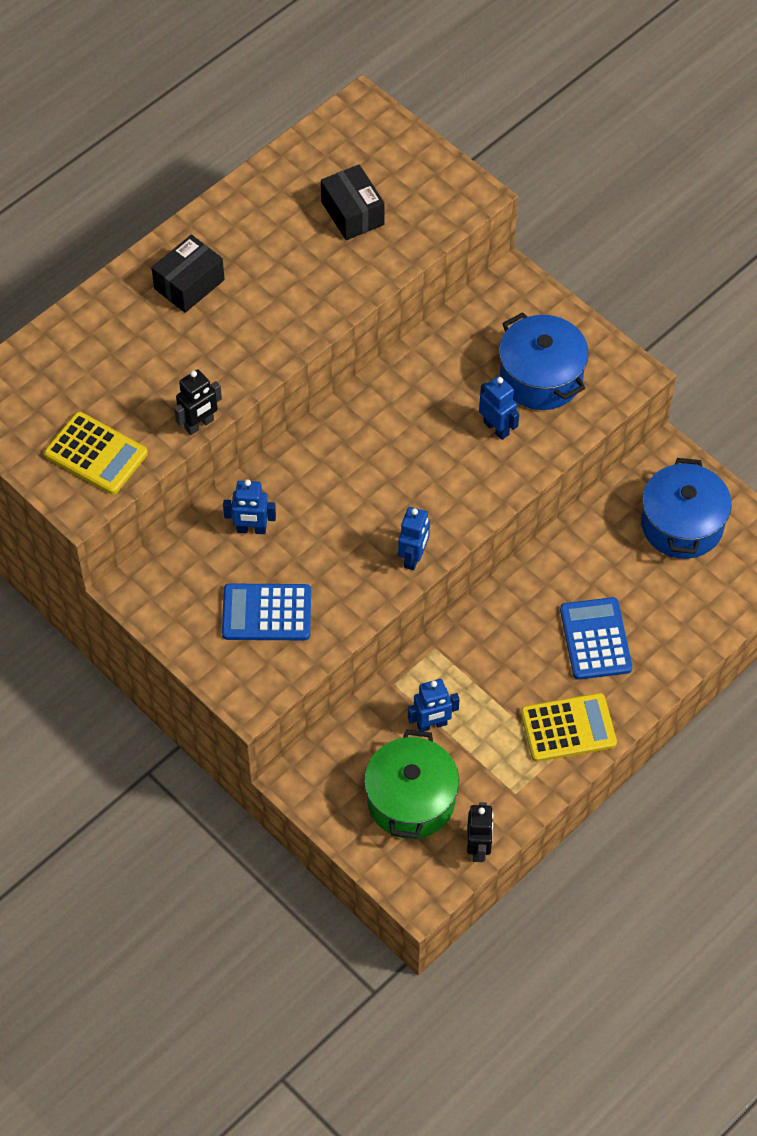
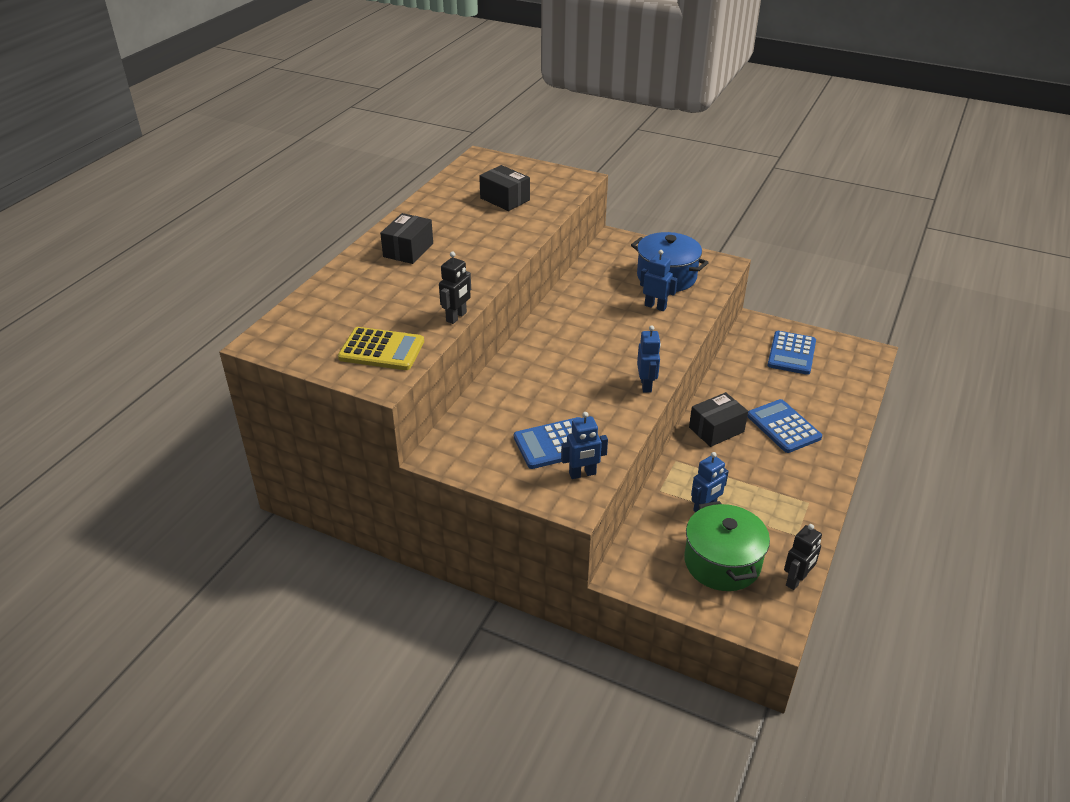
camera: 20 degrees left, 20 degrees down
(251, 529) = (514, 397): blue robot -> blue robot (582, 474)
(478, 848) = (796, 580): black robot -> black robot turned 60 degrees clockwise
(510, 618) = (716, 429): none -> black box
(568, 728) = (804, 483): yellow calculator -> none
(682, 524) = (791, 353): blue pot -> blue calculator

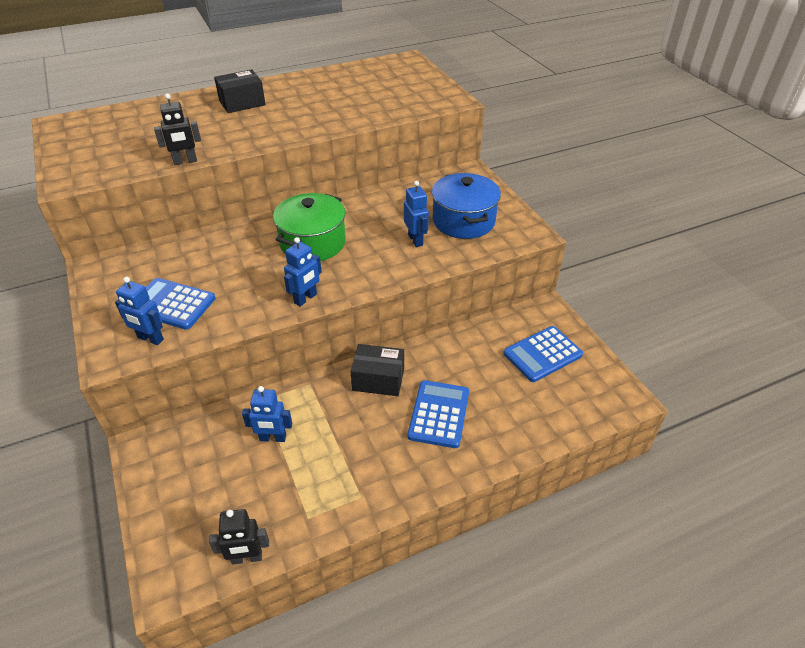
camera: 40 degrees right, 5 degrees up
(381, 350) = (104, 161): yellow calculator -> none
(505, 199) = (369, 94): black box -> none
(722, 562) = (217, 493): green pot -> green pot (312, 243)

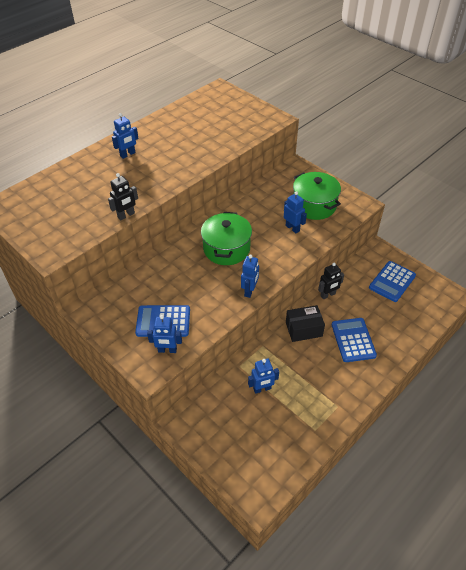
camera: 20 degrees left, 5 degrees up
(242, 103) = (128, 154): black box -> blue robot
(247, 558) = (294, 466): black robot -> black robot (328, 295)
(463, 221) = (314, 205): blue pot -> green pot

